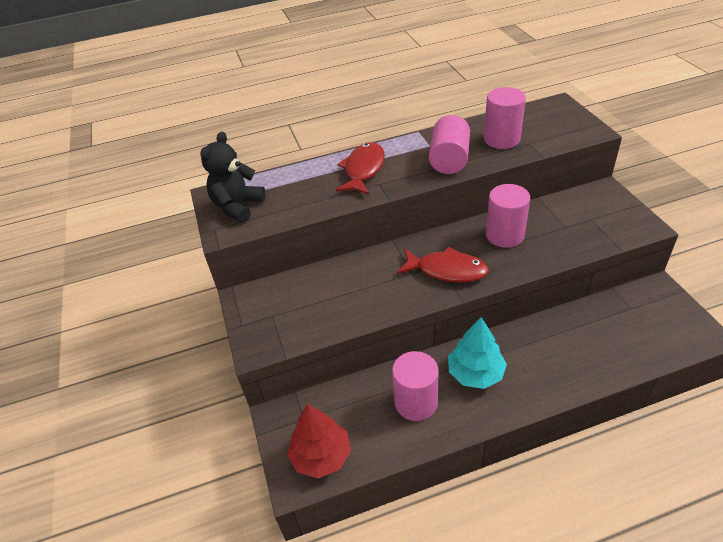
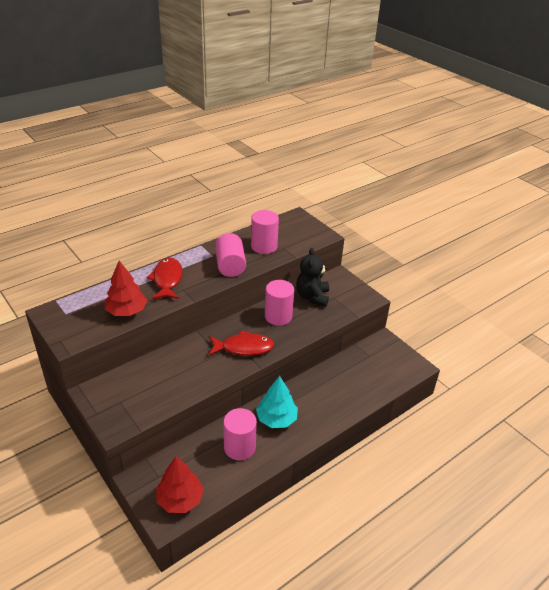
camera: 25 degrees left, 5 degrees down
(237, 206) = (73, 320): black teddy bear -> black teddy bear (312, 297)
(302, 203) = (126, 311): none -> red tree

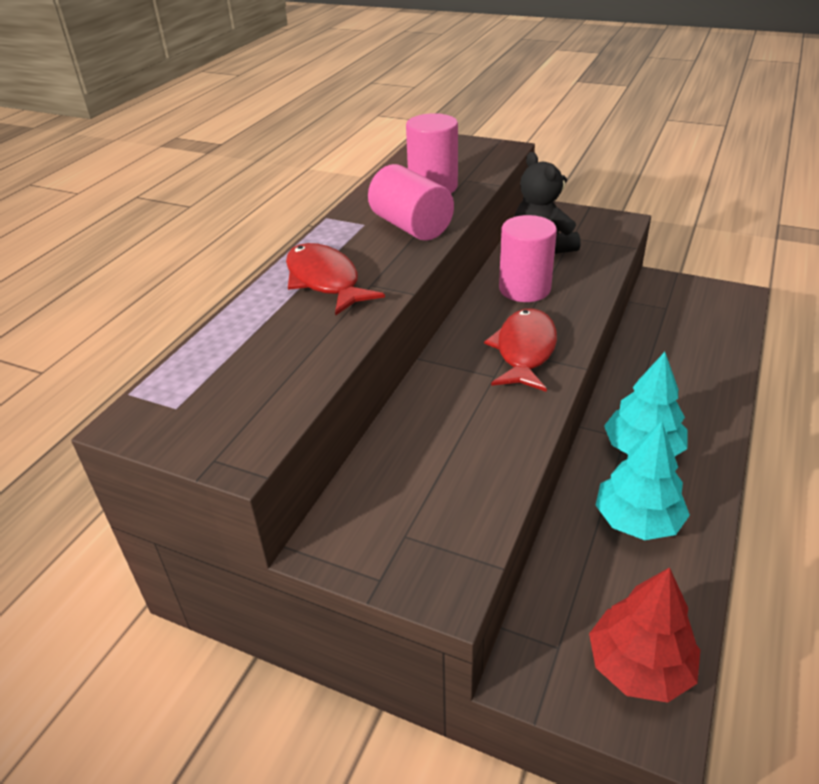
camera: 25 degrees left, 0 degrees up
(126, 311) = (303, 354): red tree -> none
(239, 447) = (637, 520): pink cylinder -> turquoise tree
(244, 347) = (524, 351): red fish -> red fish turned 45 degrees counterclockwise

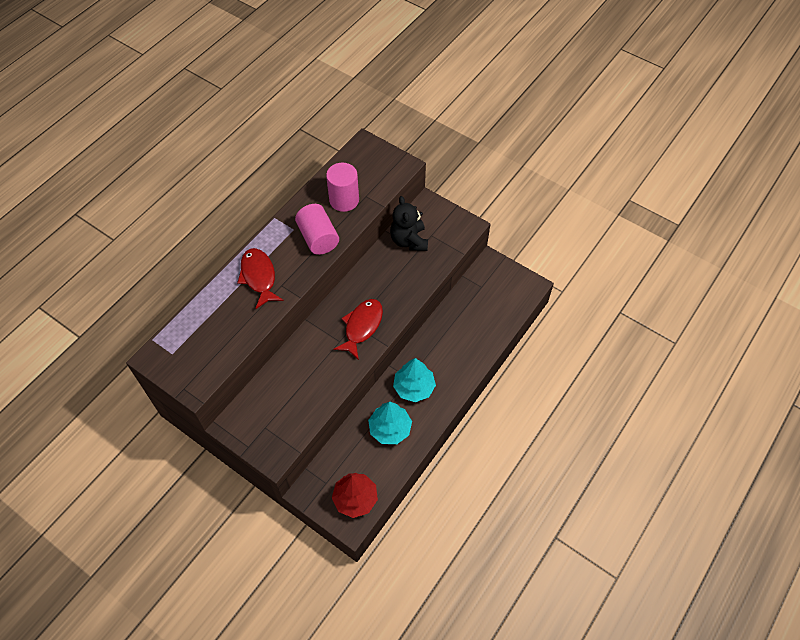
camera: 10 degrees right, 20 degrees up
(524, 289) = (382, 277): pink cylinder -> none

